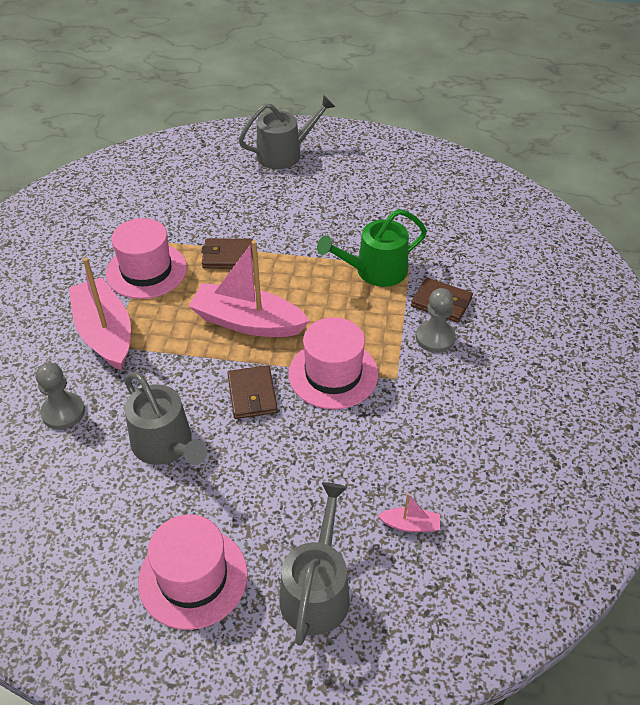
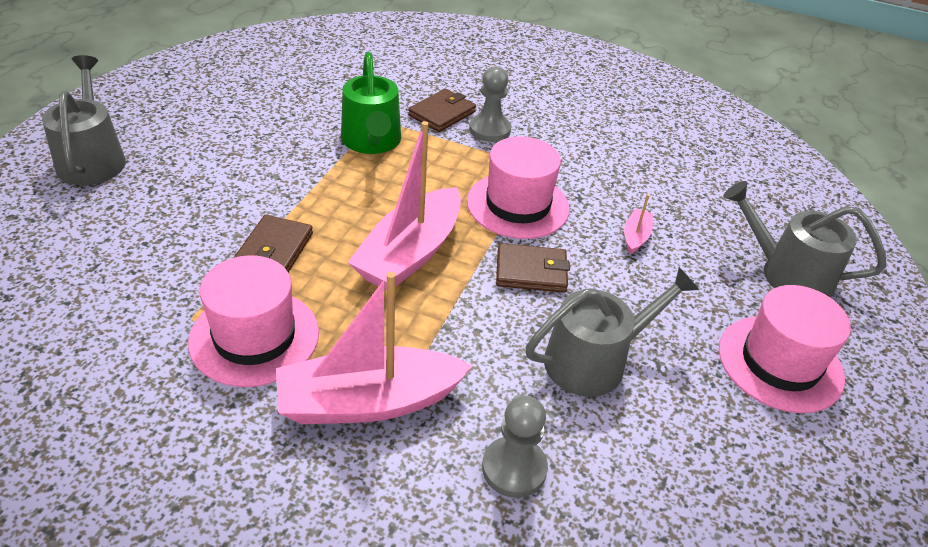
camera: 80 degrees left, 5 degrees down
(410, 525) = (715, 200): pink boat -> pink boat (635, 236)

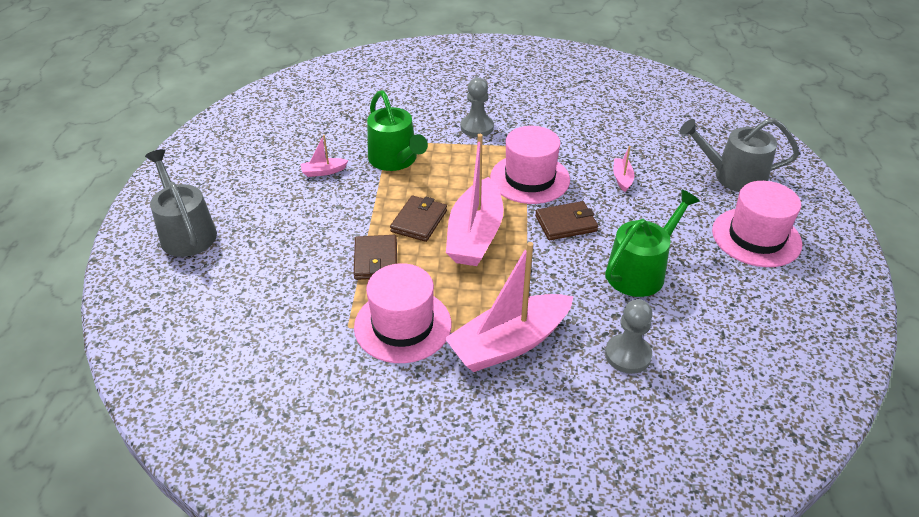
camera: 15 degrees left, 0 degrees up
(283, 133) = (323, 171): none -> pink boat
(442, 114) = (434, 124): brown wallet -> brown wallet (419, 221)
(594, 360) = (640, 271): grey watering can -> green watering can

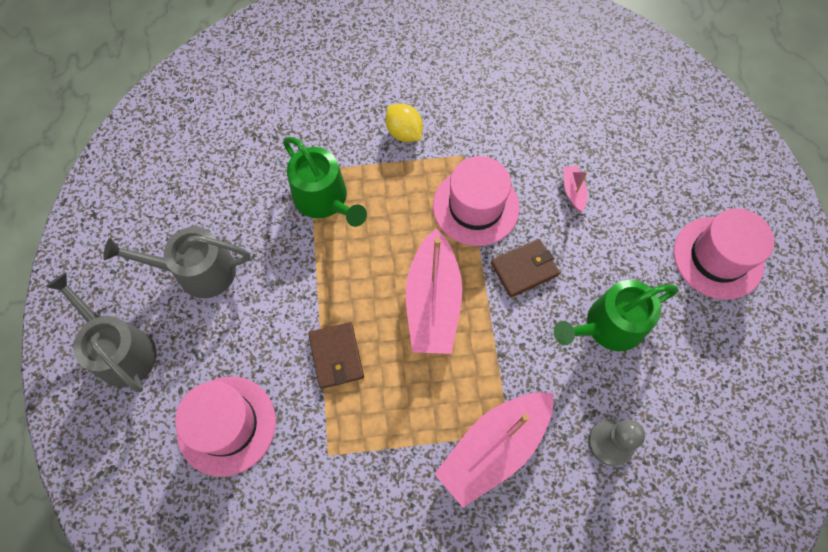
camera: 10 degrees left, 25 degrees up
(323, 171) = (249, 231): pink boat -> none
(402, 325) = (383, 443): pink hat -> pink hat (226, 425)
(419, 221) = (370, 291): brown wallet -> none
(477, 127) = (404, 133): grey pawn -> yellow lemon
(640, 271) = (608, 326): green watering can -> green watering can turned 150 degrees counterclockwise
(733, 176) = (687, 169): grey watering can -> grey watering can (198, 271)

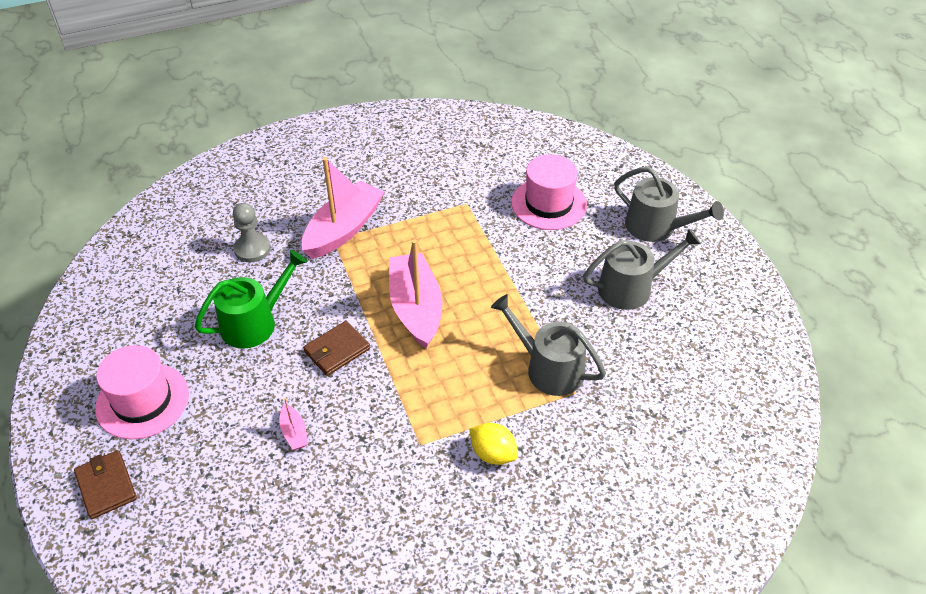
camera: 165 degrees right, 20 degrees down
(324, 199) = (549, 368): green watering can -> grey watering can
(336, 356) = (485, 257): brown wallet -> brown wallet (106, 486)
(475, 206) = (395, 395): pink hat -> none

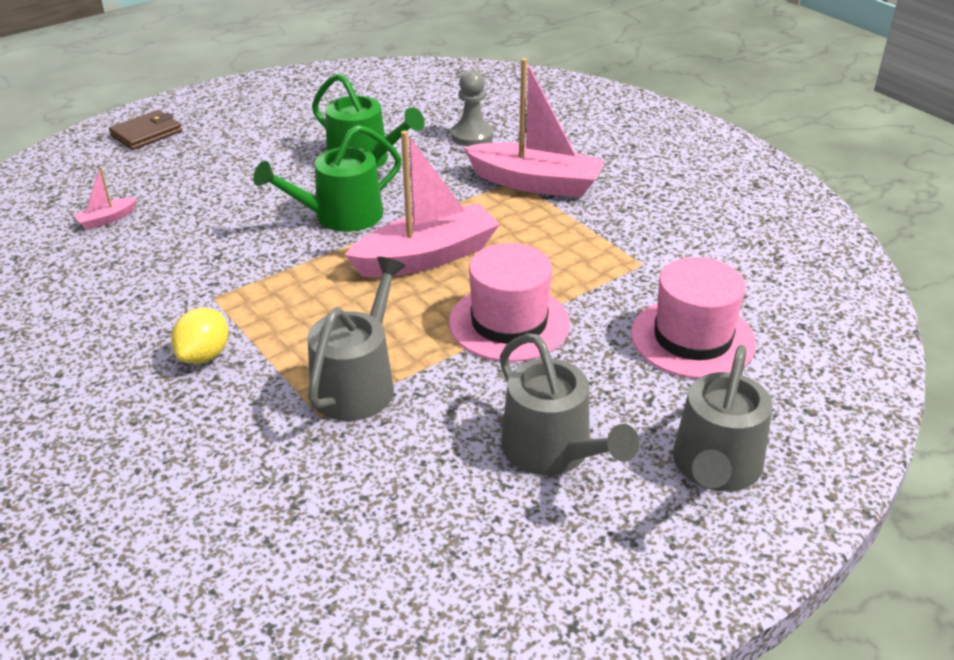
camera: 75 degrees right, 10 degrees down
(142, 401) = (246, 127): pink hat -> pink hat (509, 323)
(294, 432) = (219, 213): pink boat -> pink boat (107, 219)
(337, 350) = (340, 216): brown wallet -> green watering can

